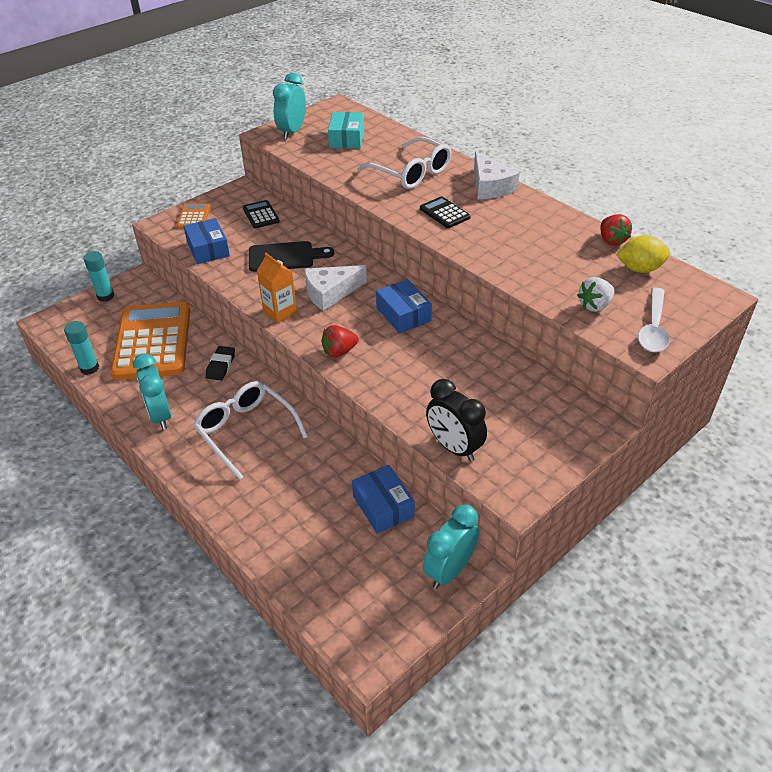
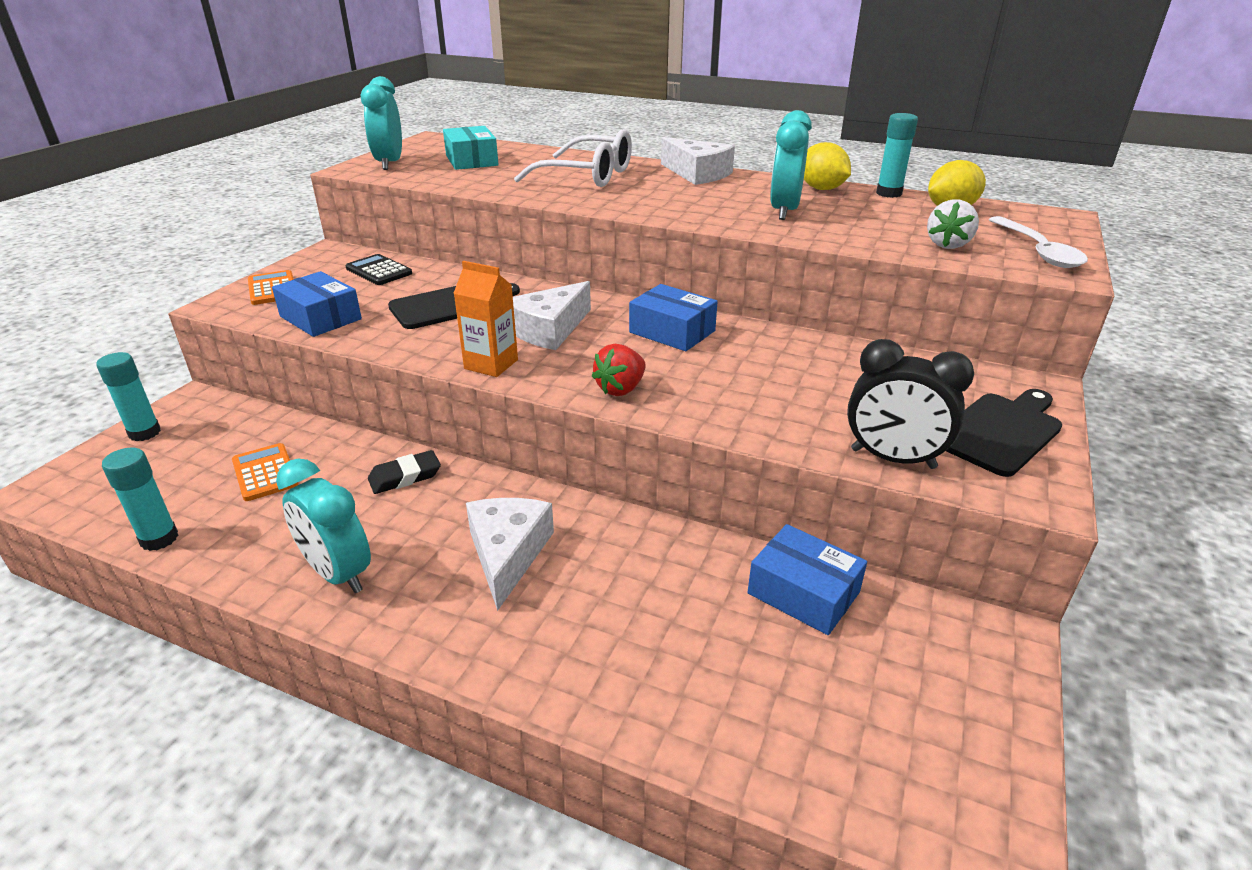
camera: 25 degrees left, 10 degrees down
(153, 341) = (265, 473): orange calculator -> orange calculator, size x0.43
(221, 365) = (405, 476): black eraser -> black eraser turned 75 degrees clockwise
(246, 431) = (507, 554): white glasses -> white cheese
(444, 213) = (669, 200): black calculator -> none
(449, 570) = (977, 650): turquoise clock -> turquoise clock (784, 211)
(539, 450) = (1000, 431): none -> black cutting board
(565, 224) = (821, 189): none -> yellow lemon
(611, 240) = (888, 193): red strawberry -> turquoise glue stick

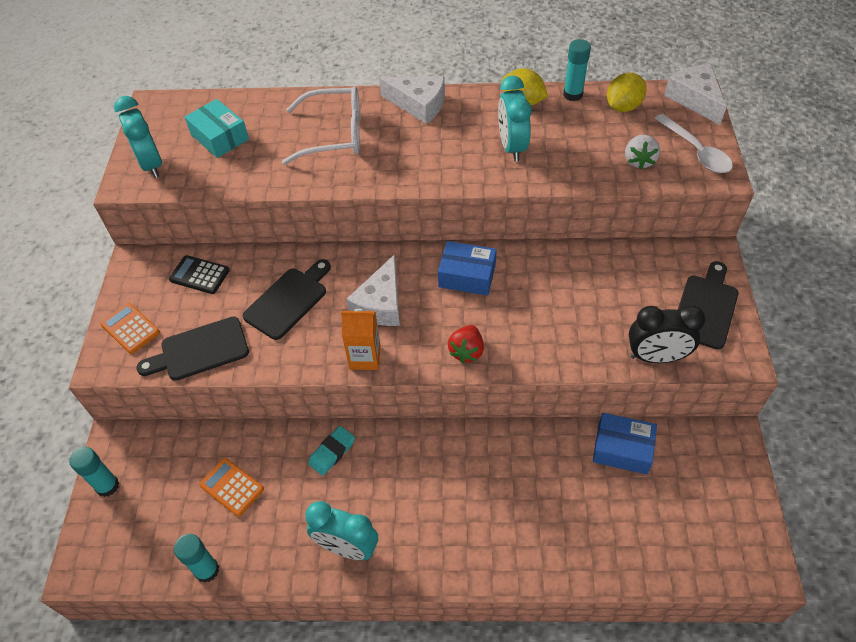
camera: 20 degrees left, 20 degrees up
(320, 318) = (200, 350): blue box -> black cutting board
(405, 476) = (332, 452): black eraser -> turquoise eraser
(507, 554) = (440, 489): white cheese -> white cheese (695, 99)

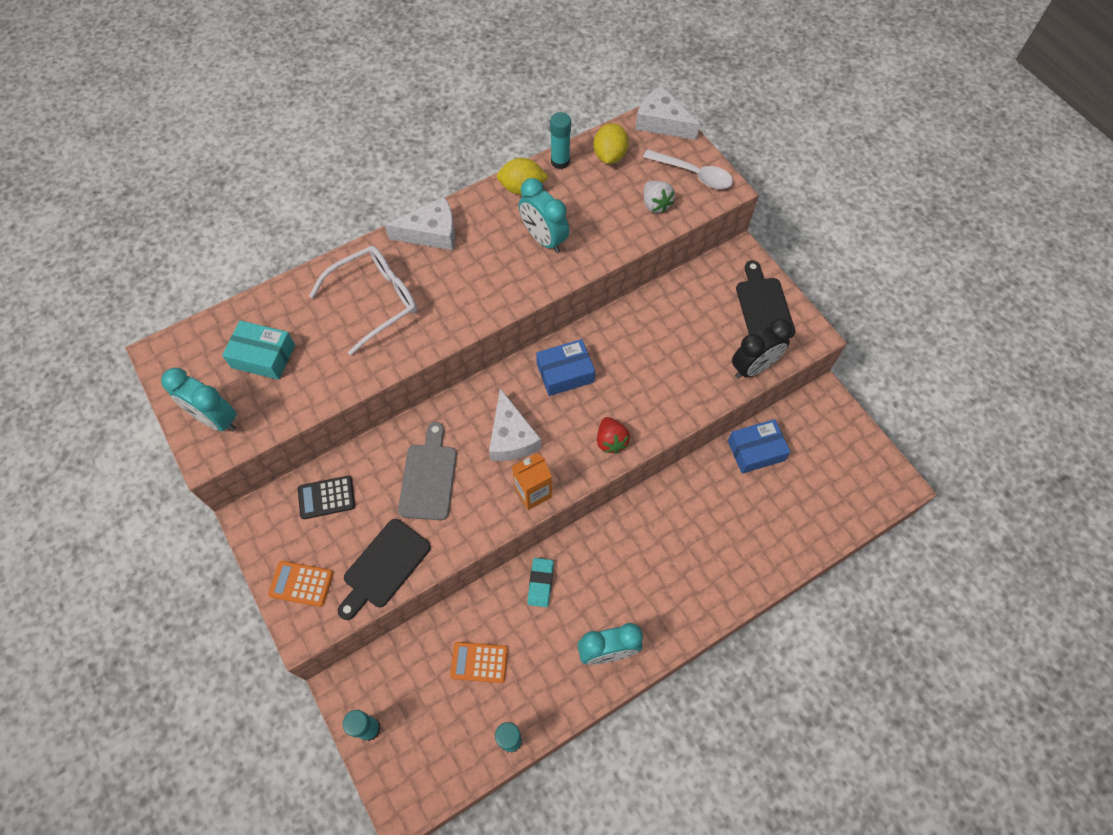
camera: 35 degrees left, 10 degrees up
(288, 300) = (428, 477): black cutting board -> grey cutting board

